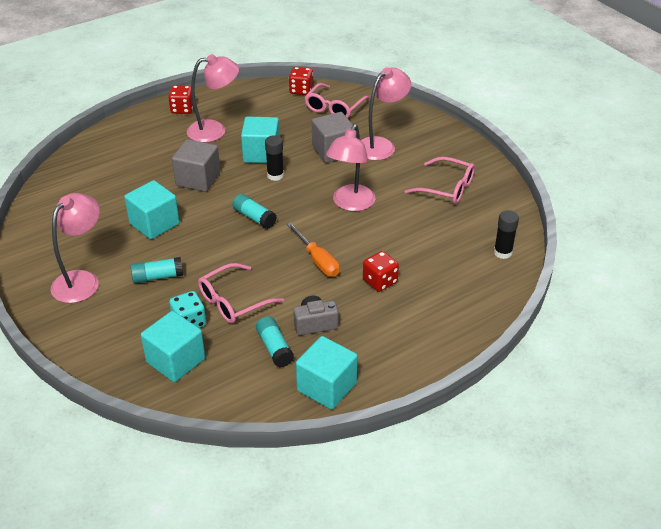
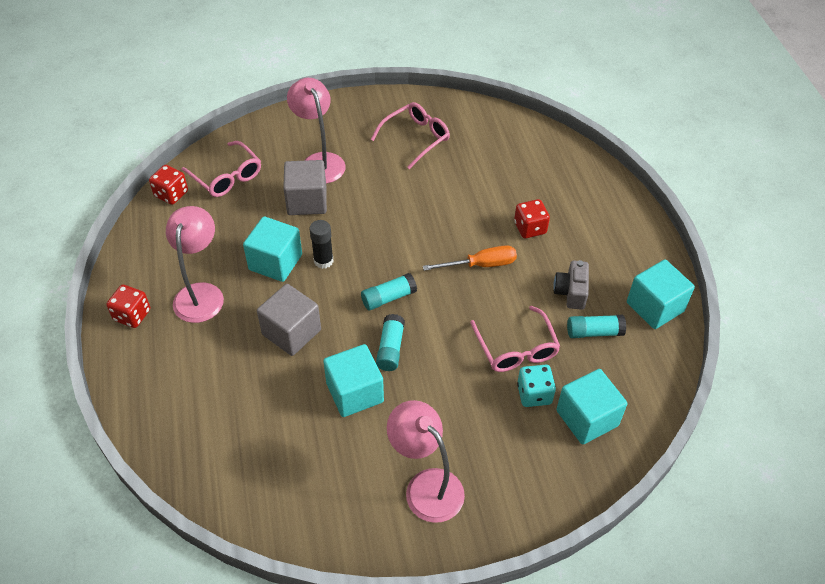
camera: 70 degrees left, 10 degrees up
(158, 277) = (451, 408): turquoise glue stick -> turquoise glue stick (390, 348)
(350, 204) = (405, 214): pink lamp -> none
(502, 252) = (524, 135): black glue stick -> none

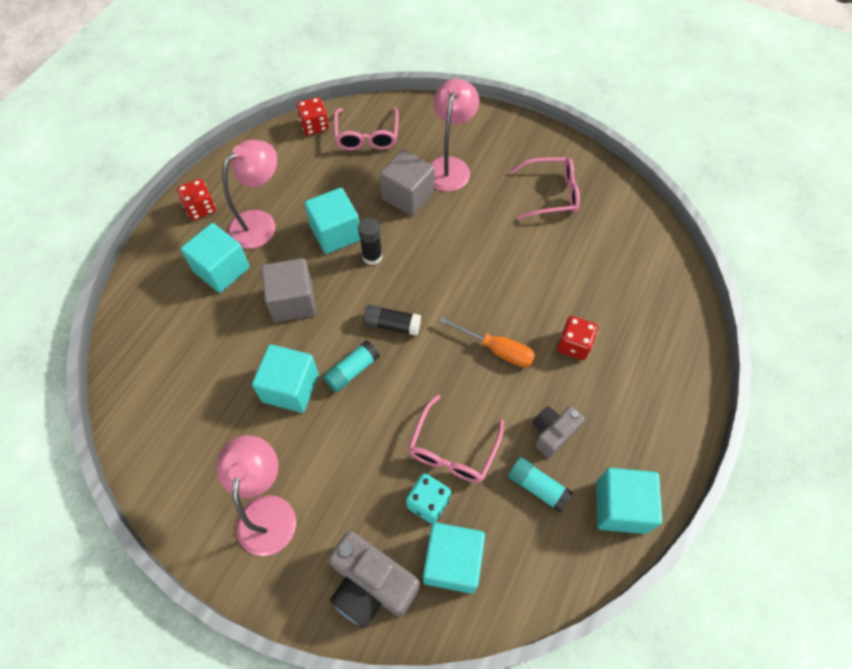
camera: 40 degrees right, 10 degrees up
(203, 348) = (221, 269): none -> turquoise cube
(388, 298) = (392, 325): turquoise glue stick -> black glue stick
(549, 474) = (371, 585): none -> grey camera

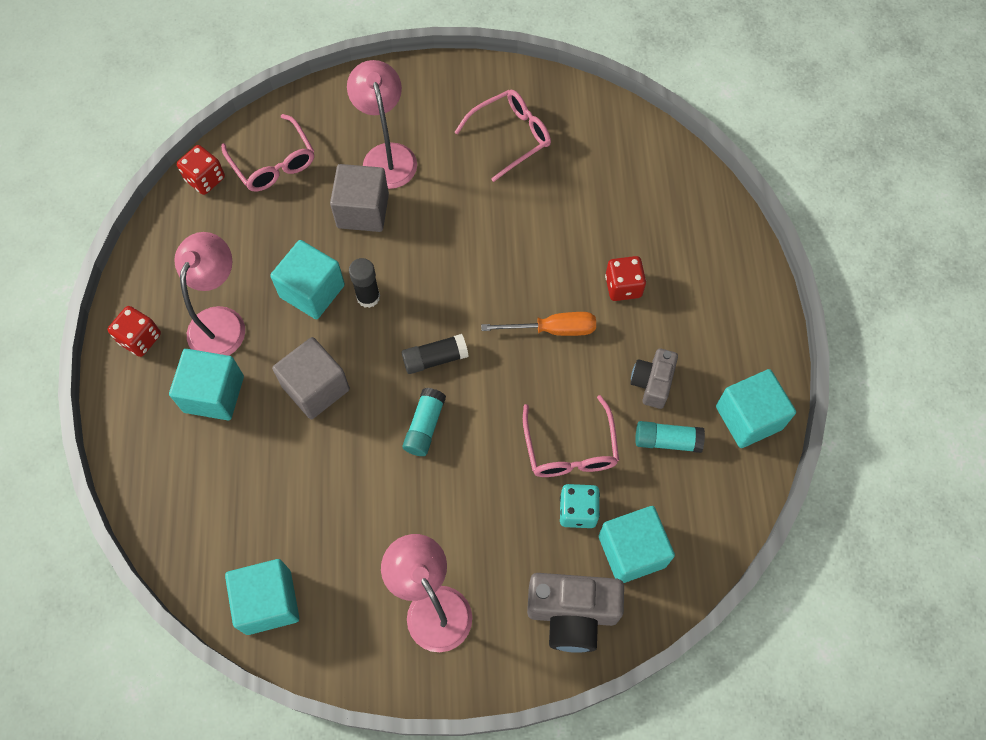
camera: 30 degrees left, 5 degrees up
(290, 388) = (374, 477): turquoise cube -> turquoise cube (268, 602)

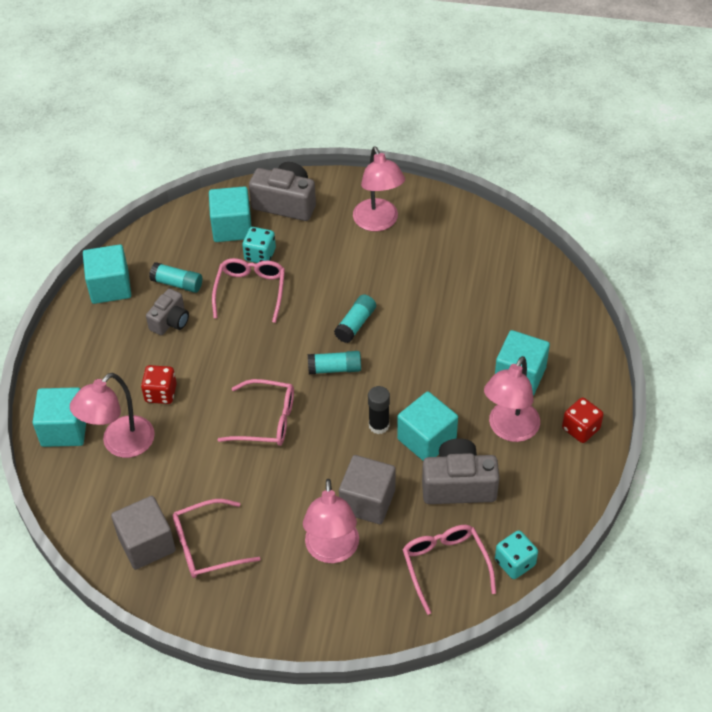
camera: 165 degrees left, 15 degrees down
(205, 179) = (515, 563): red dice -> turquoise dice
(268, 602) = (490, 242): turquoise cube -> turquoise cube (64, 429)
(270, 246) = (458, 485): none -> grey camera
(315, 388) = (436, 365): grey cube -> grey cube (147, 544)
(435, 358) = (334, 369): black glue stick -> turquoise glue stick
(495, 278) = (266, 420): none -> pink glasses
(553, 329) = (232, 372): orange screwdriver -> none
(640, 219) = (120, 444): none -> pink lamp

